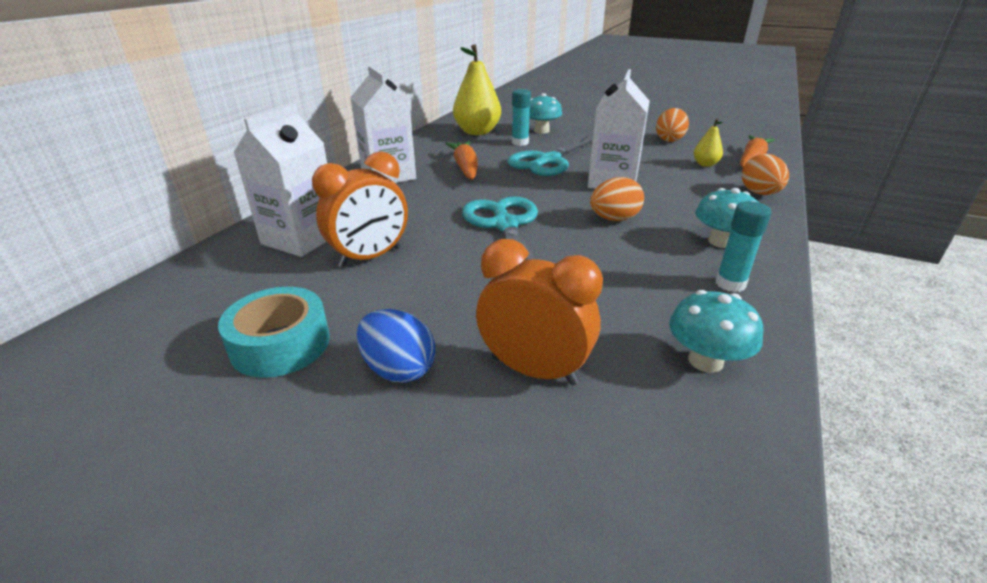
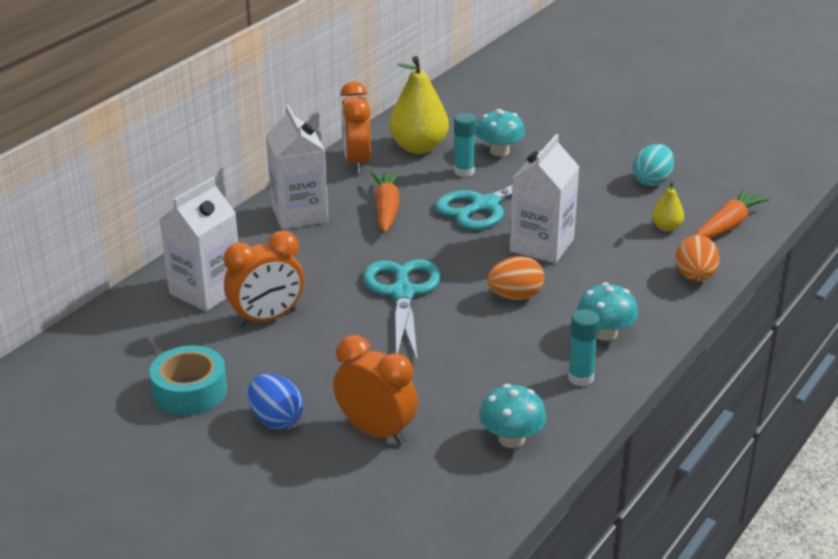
camera: 10 degrees right, 0 degrees up
(430, 142) = (357, 162): none -> orange clock
(669, 140) = (652, 181): orange egg -> turquoise egg

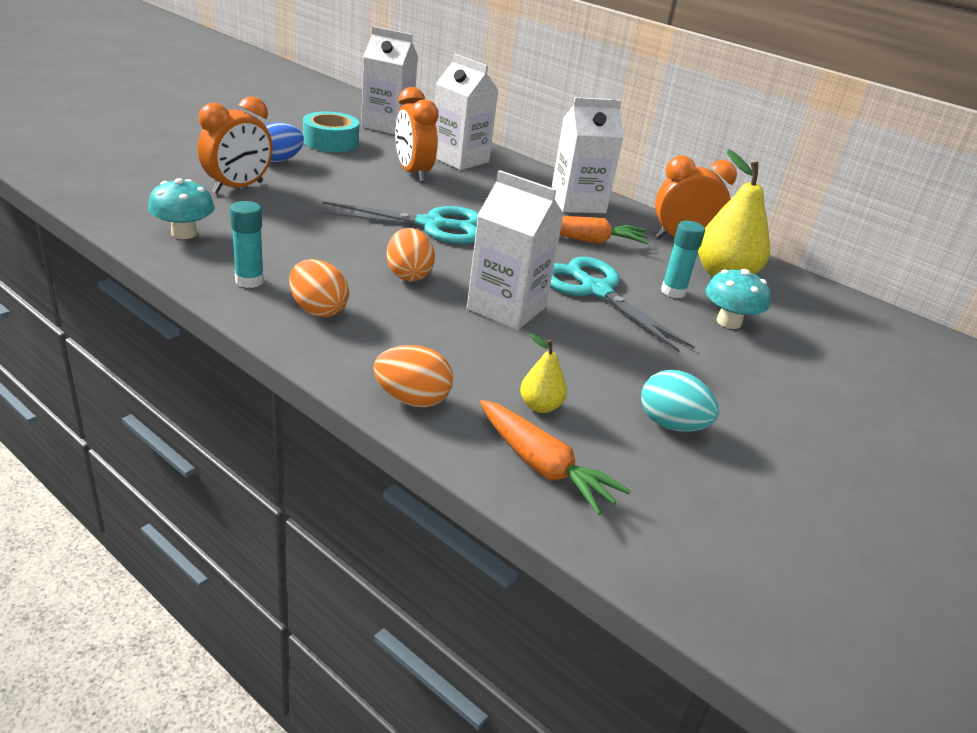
camera: 90 degrees right, 0 degrees up
(103, 356) = (387, 125): none -> white carton
(605, 333) = (318, 310): turquoise mushroom -> orange egg

